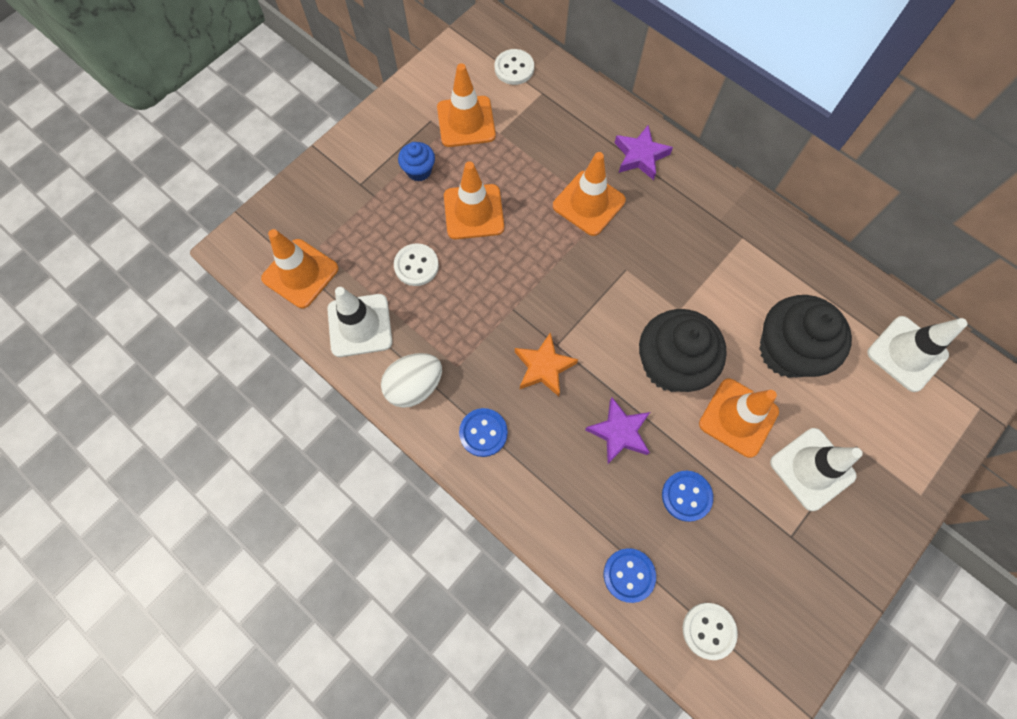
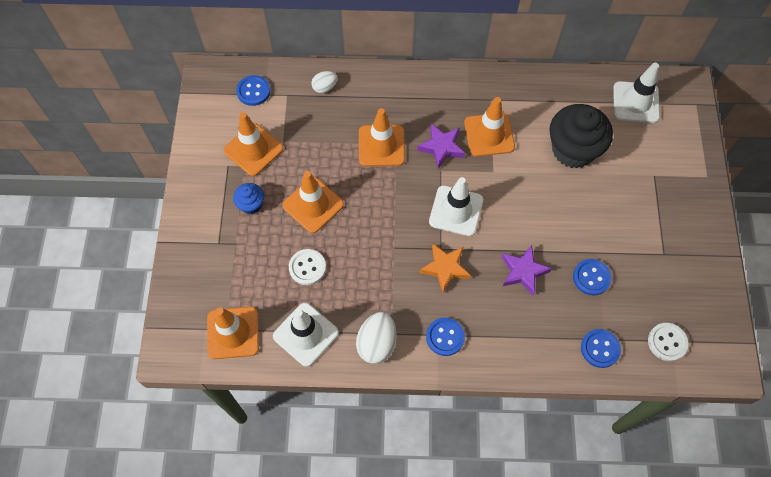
camera: 40 degrees left, 5 degrees down
(514, 68) = (253, 91): white button -> blue button
(584, 110) = (325, 87): none -> white egg
(640, 156) = (386, 92): purple star -> purple star (441, 147)
(671, 365) = (517, 208): black cupcake -> none
(738, 417) = (580, 209): orange traffic cone -> orange traffic cone (489, 135)
(812, 469) = (642, 207): white traffic cone -> white traffic cone (456, 211)

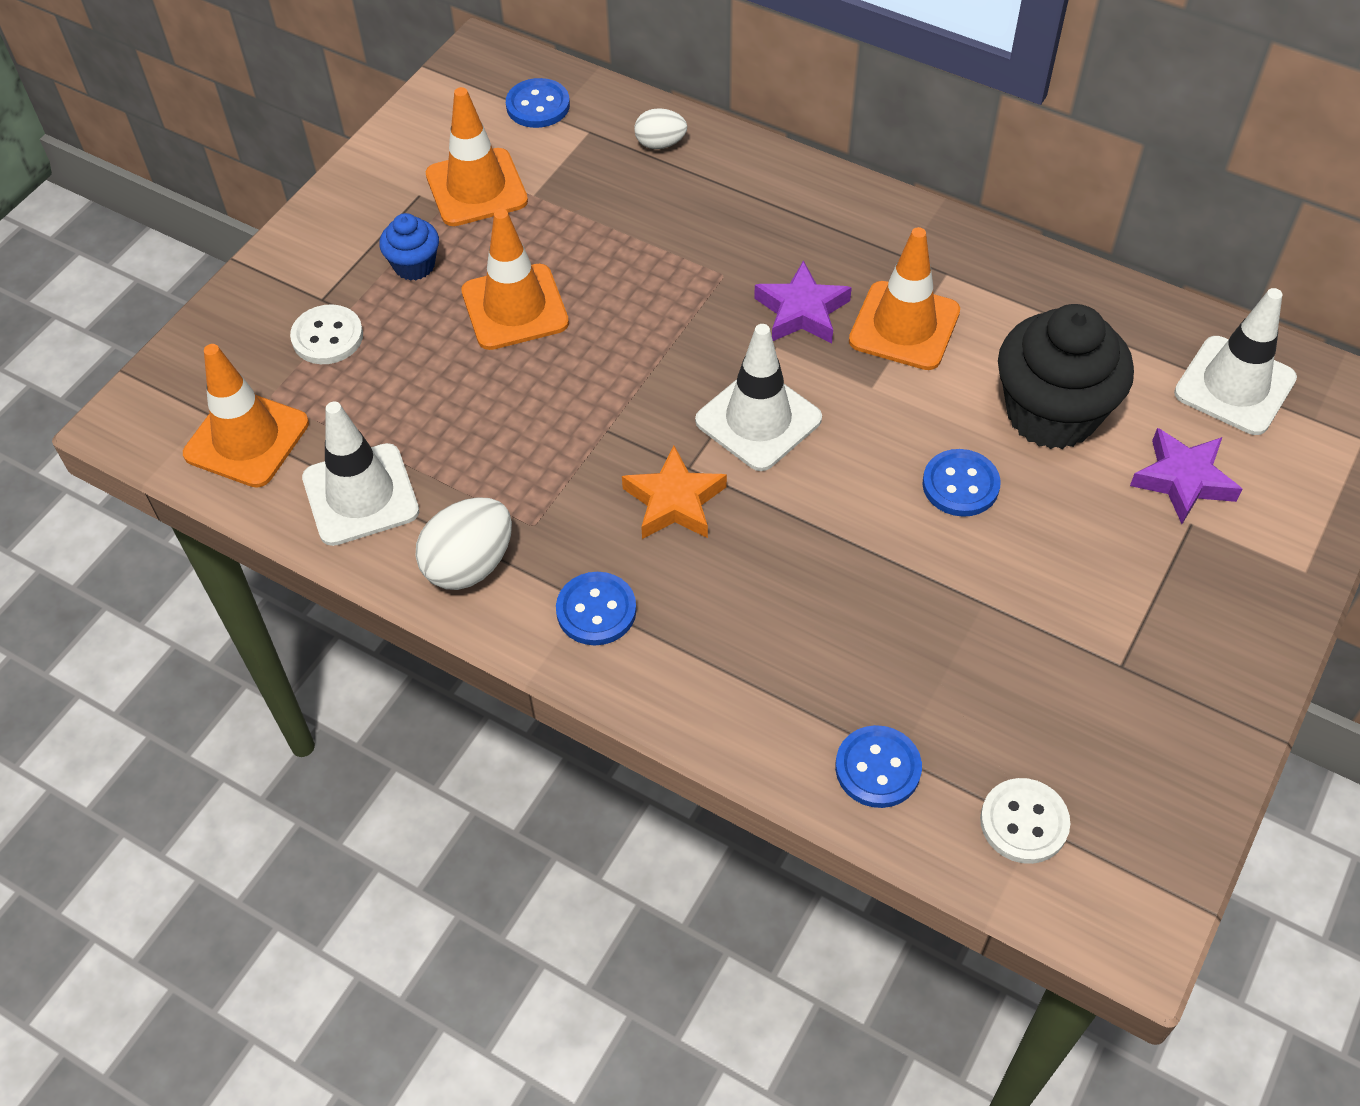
camera: 30 degrees right, 10 degrees down
(307, 267) = (437, 396): white button -> white button (327, 337)
(381, 146) = (696, 266): orange traffic cone -> none
(523, 271) = (816, 571): purple star -> purple star (1183, 480)
(591, 277) = (943, 640): blue button -> blue button (960, 485)

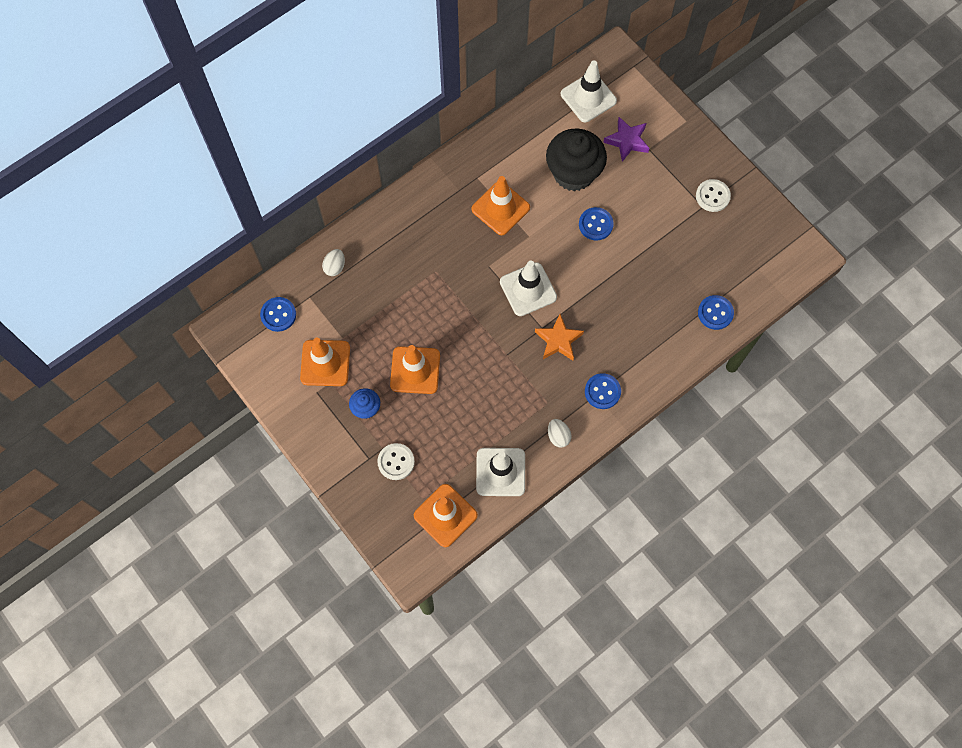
camera: 70 degrees left, 15 degrees up
(469, 564) = (558, 436): white egg -> white egg, size x0.60
(801, 311) = (473, 247): purple star -> none
(1024, 822) = (755, 272): white button -> white button (712, 196)

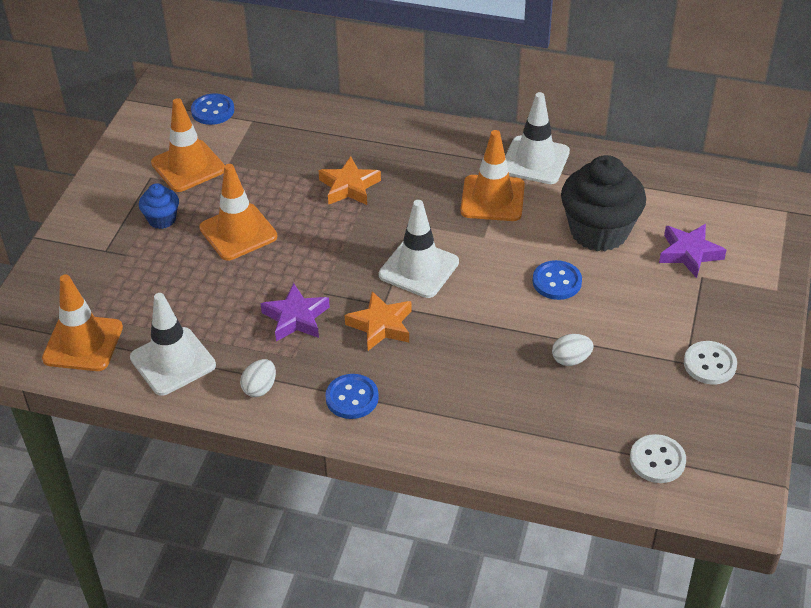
camera: 55 degrees right, 25 degrees down
(335, 267) = (301, 120): white egg -> white egg (571, 360)
(396, 462) = (117, 272): white button -> white button (657, 460)
(424, 280) = (349, 187): none -> orange star
(516, 382) = (296, 318): none -> purple star
(588, 97) = (703, 196): white traffic cone -> white traffic cone (535, 160)
(715, 313) = (559, 450): blue button -> none

